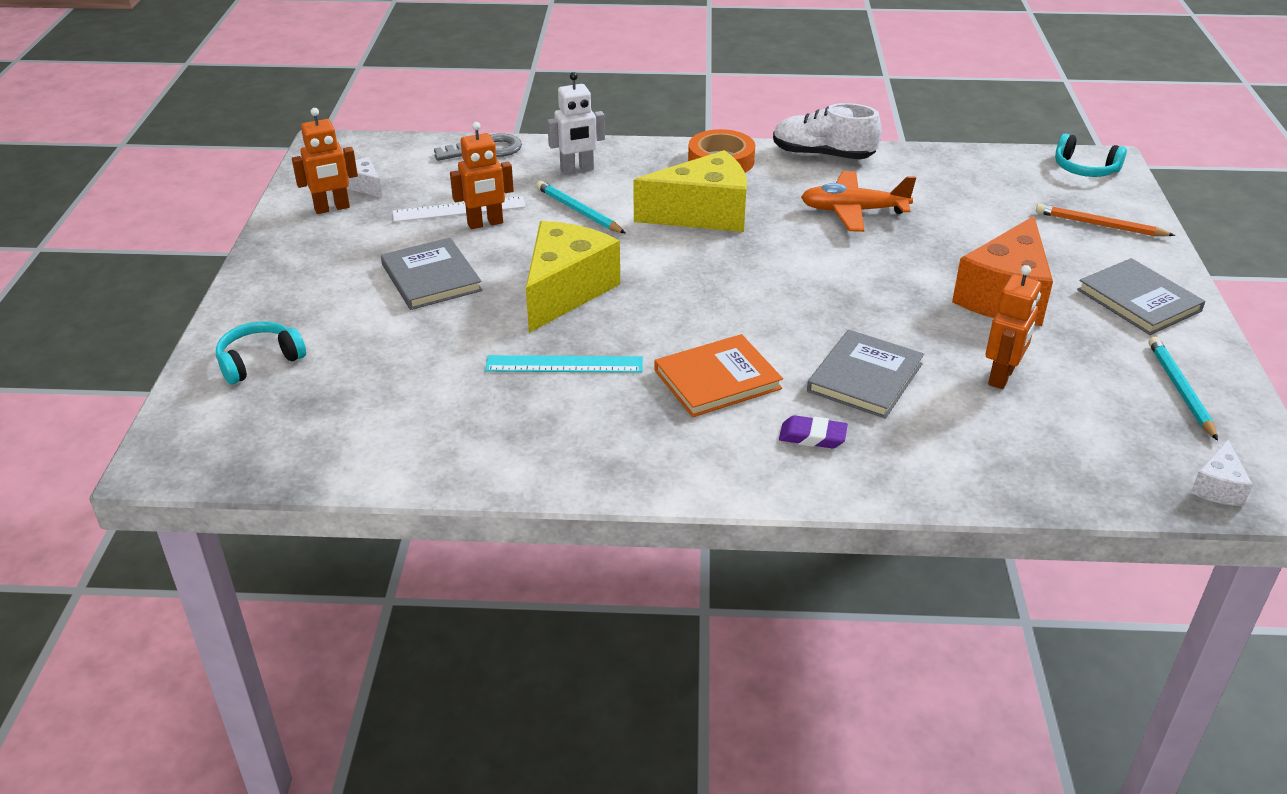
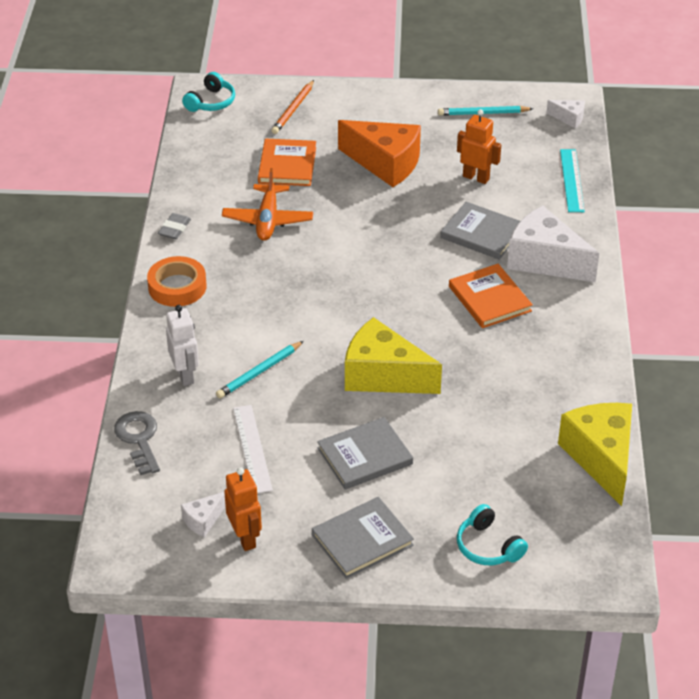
camera: 90 degrees left, 5 degrees up
(485, 223) = (278, 429): orange robot -> none
(564, 364) = (478, 373): turquoise ruler -> turquoise ruler (571, 180)
(703, 214) = (268, 299): yellow cheese -> yellow cheese (601, 458)
(812, 436) = (545, 260): purple eraser -> white cheese
(822, 155) = (174, 229): white shoe -> grey eraser
(971, 222) = (287, 165): none -> orange book
(1138, 300) = (388, 110): grey book -> grey book (362, 540)

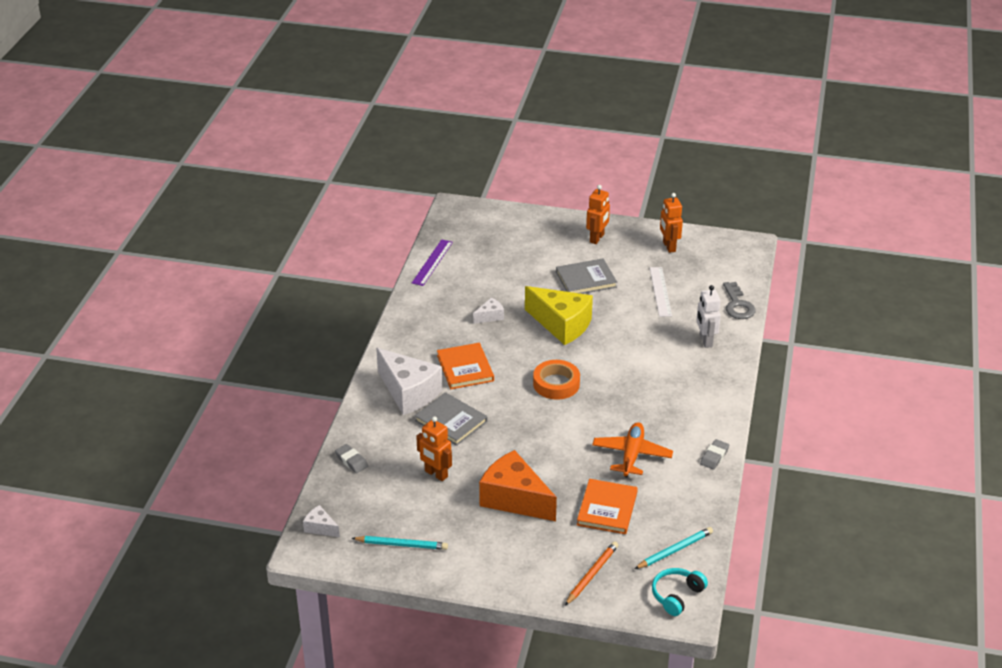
camera: 170 degrees left, 5 degrees down
(177, 287) = (711, 406): orange tape -> orange tape (556, 384)
(203, 520) = (694, 258): white cheese -> white cheese (490, 316)
(259, 372) = (651, 337): turquoise pencil -> turquoise pencil (675, 550)
(362, 540) = (597, 238): grey book -> orange robot
(488, 546) = (522, 228): turquoise headphones -> none
(571, 180) = (351, 461): turquoise ruler -> grey eraser
(601, 458) = (432, 262): yellow cheese -> purple ruler

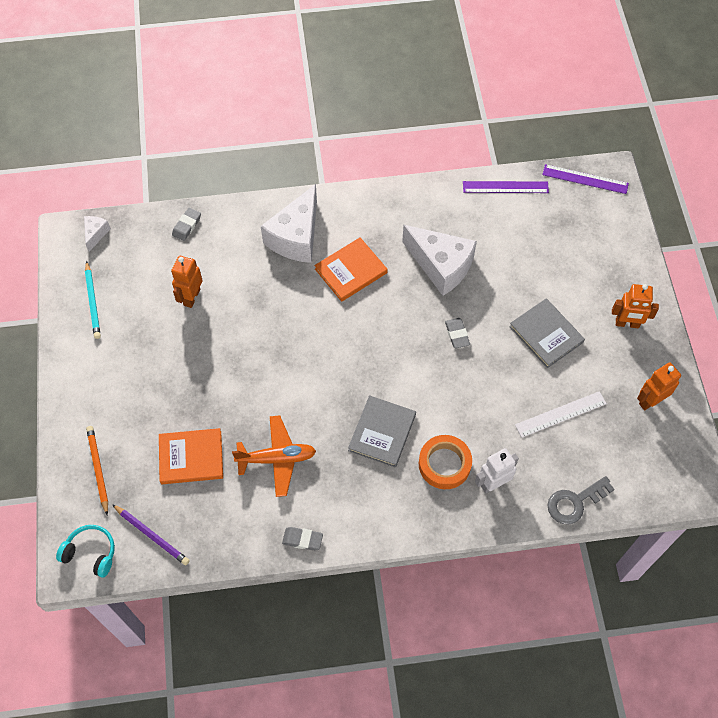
camera: 70 degrees right, 25 degrees up
(451, 221) = (585, 179): none -> purple ruler
(451, 421) = (268, 285): grey book -> grey book (382, 432)
(490, 316) = (441, 266): white cheese -> white cheese, size x2.18
(514, 499) = (179, 372): orange cheese -> none
(556, 384) = (359, 358): orange tape -> orange tape (444, 464)
(561, 325) = (457, 334): yellow cheese -> grey eraser
(592, 574) = (98, 469): orange pencil -> orange pencil turned 120 degrees counterclockwise
(675, 550) = (152, 535): turquoise pencil -> purple pencil

